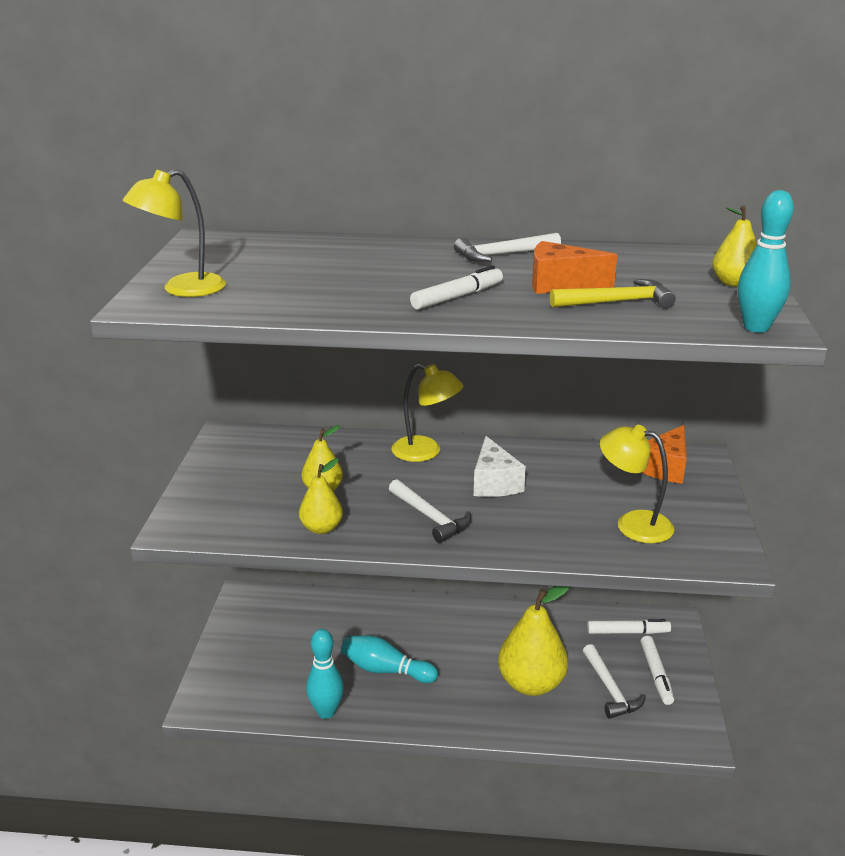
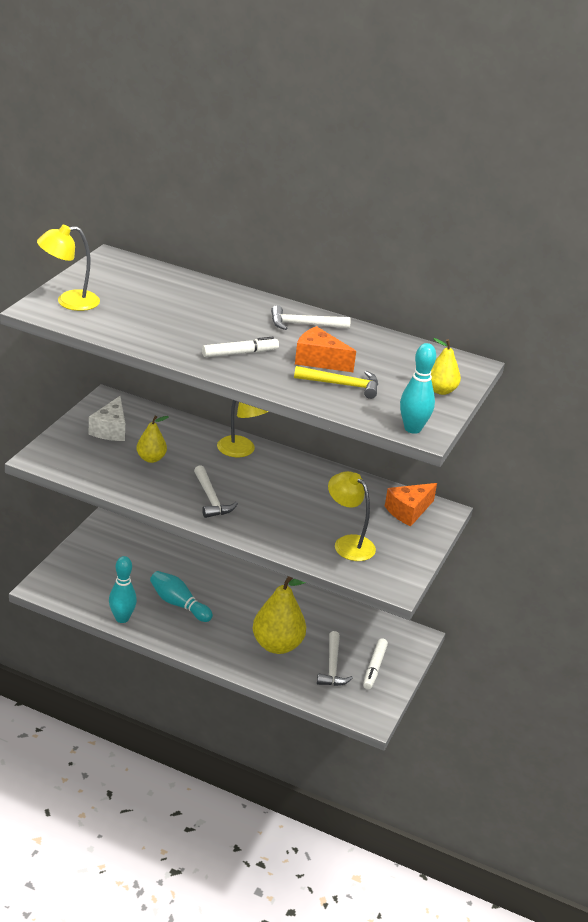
camera: 15 degrees right, 5 degrees up
(321, 528) = (133, 485): yellow pear -> none
(494, 483) = (273, 487): white cheese -> white cheese (110, 430)
(627, 632) = (375, 633): white marker -> none

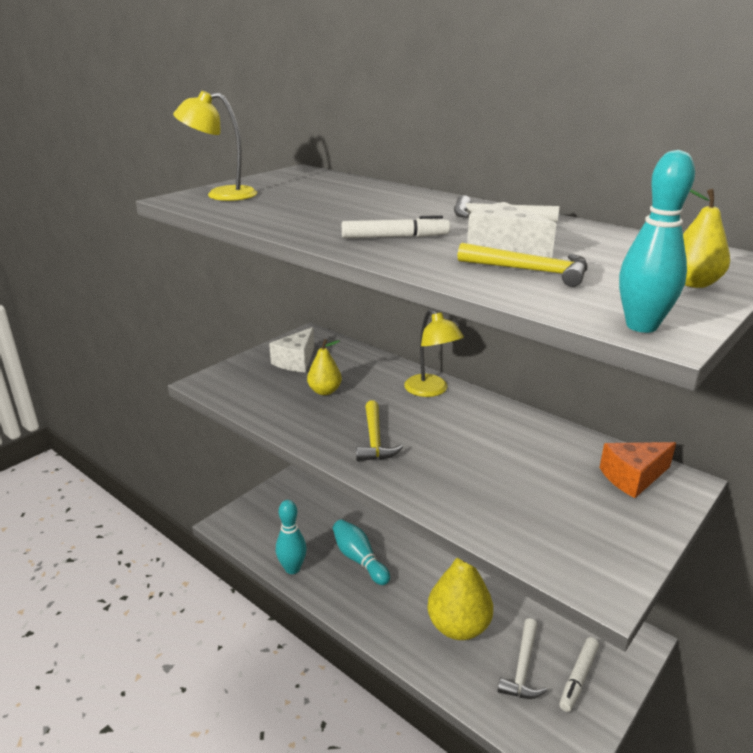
camera: 20 degrees right, 5 degrees down
(211, 499) = (374, 439): white hammer -> yellow hammer
(319, 360) = (503, 247): orange cheese -> white cheese
(348, 543) = (540, 514): yellow lamp -> none

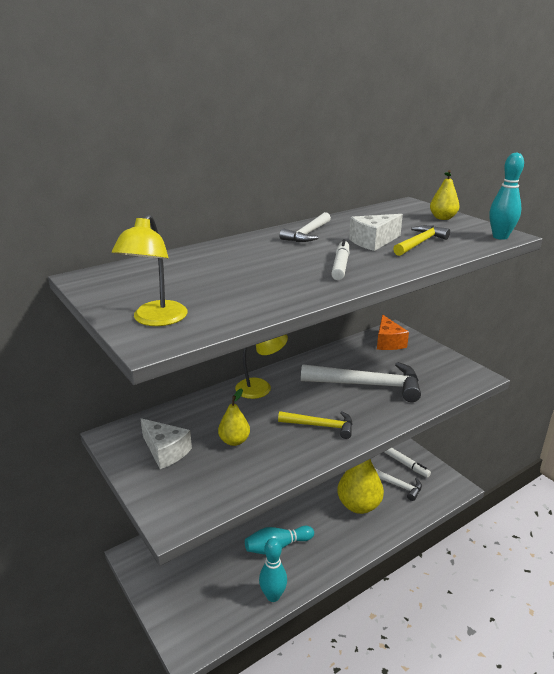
camera: 75 degrees left, 0 degrees up
(489, 467) = (367, 385): none -> white hammer

